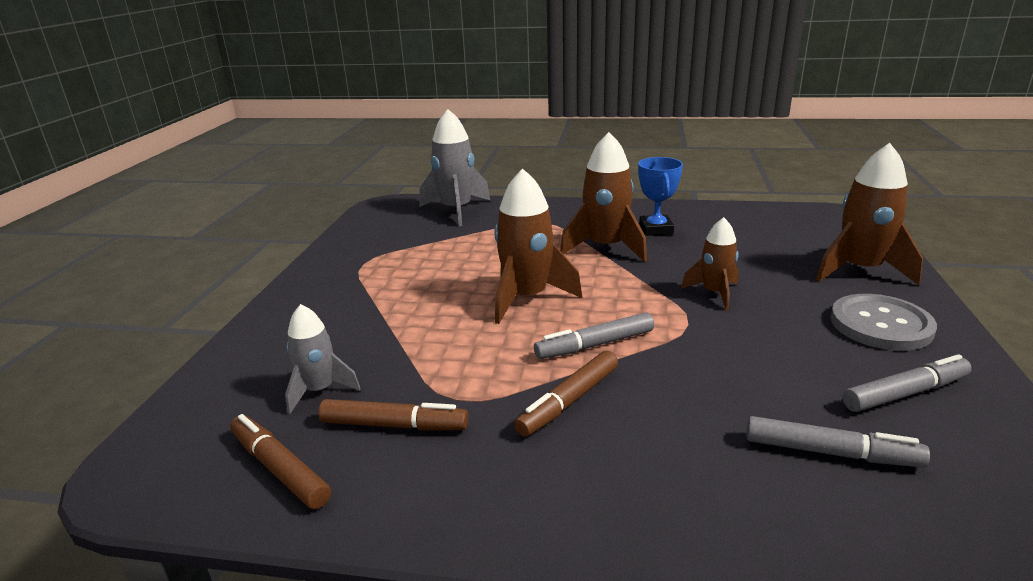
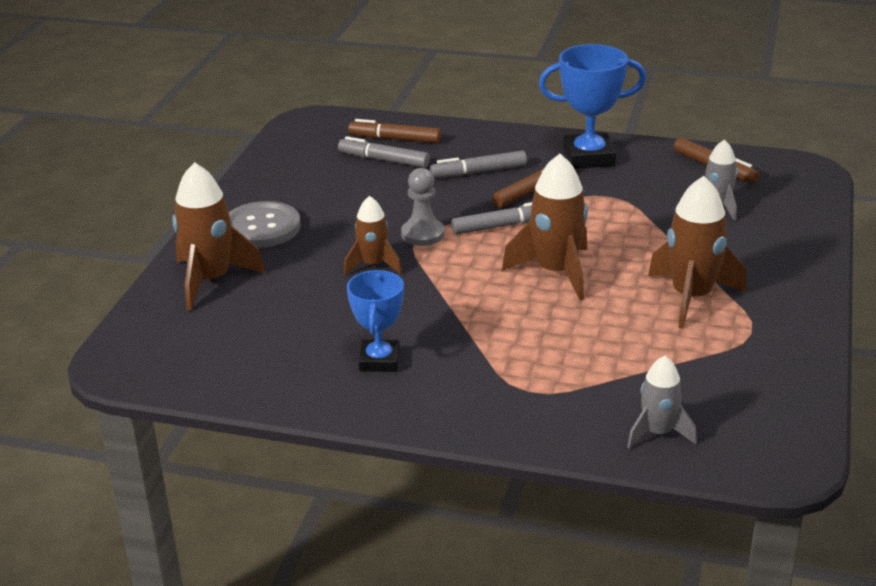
camera: 175 degrees left, 5 degrees up
(394, 425) = (651, 184): brown marker -> brown marker (395, 139)
(456, 210) = (658, 433): grey rocket -> grey rocket, size x0.60
(482, 482) = (589, 157): none -> blue trophy
(605, 248) = (456, 333): brown rocket -> brown rocket (691, 297)
(684, 328) = (422, 234): none -> grey pawn
(905, 393) = (305, 184): grey marker -> grey marker (478, 172)

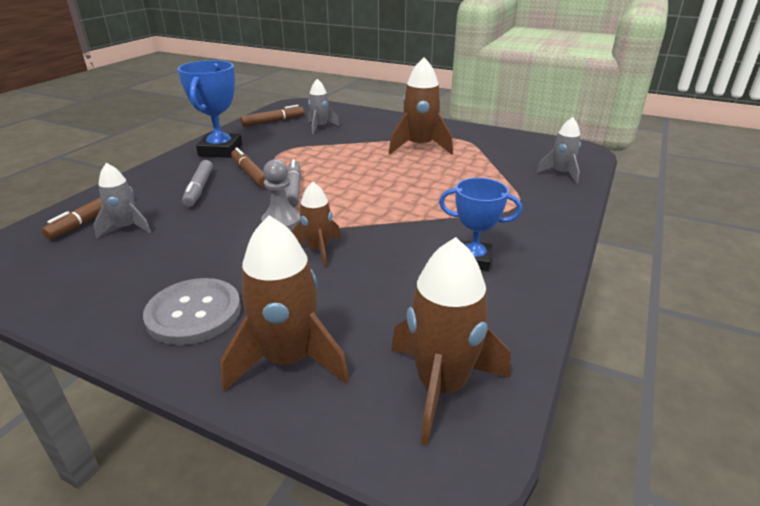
camera: 80 degrees left, 0 degrees up
(384, 160) = (126, 228): grey marker -> grey rocket
(556, 272) = (371, 179): brown rocket -> brown rocket (441, 386)

